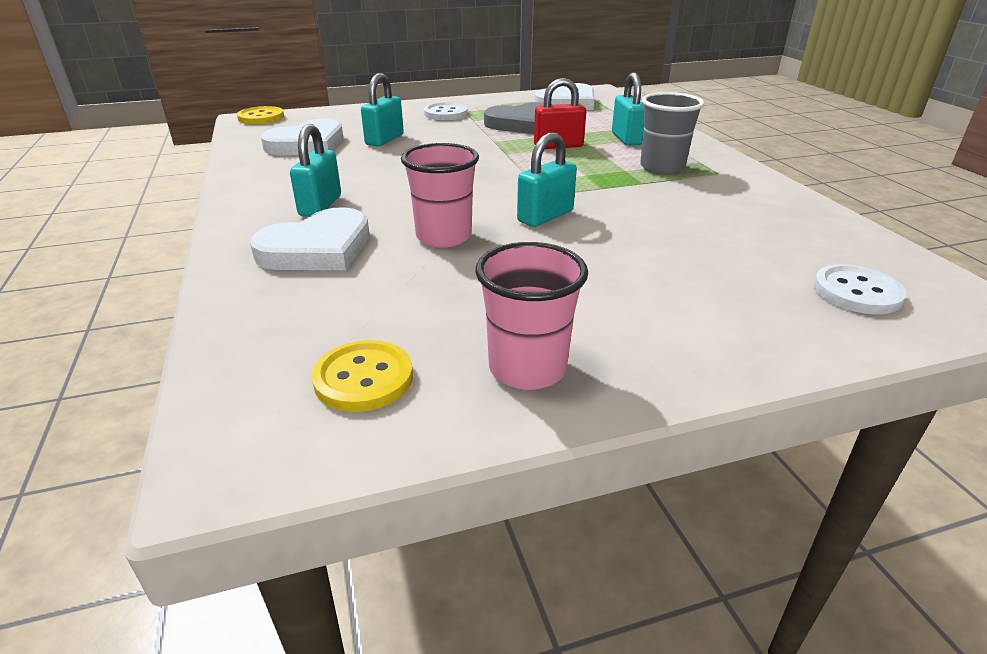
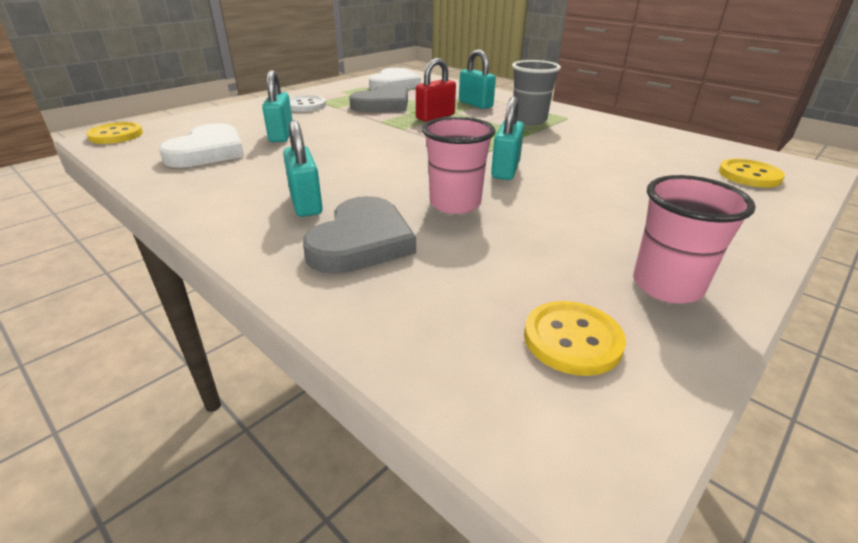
camera: 30 degrees left, 0 degrees up
(317, 249) = (361, 242): white heart -> grey heart
(856, 292) = (749, 175): white button -> yellow button

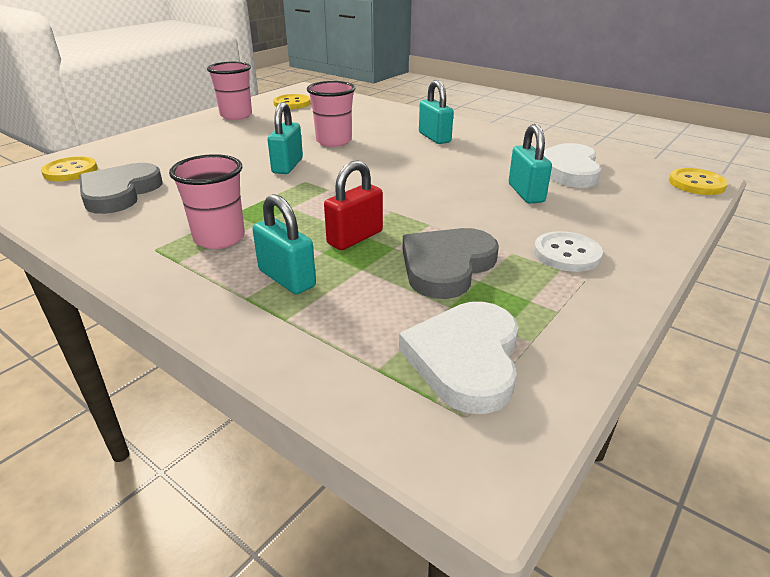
camera: 175 degrees right, 0 degrees up
(361, 242) = (387, 123): grey heart -> grey heart (119, 193)
(529, 120) = (219, 238): grey cup -> pink cup

